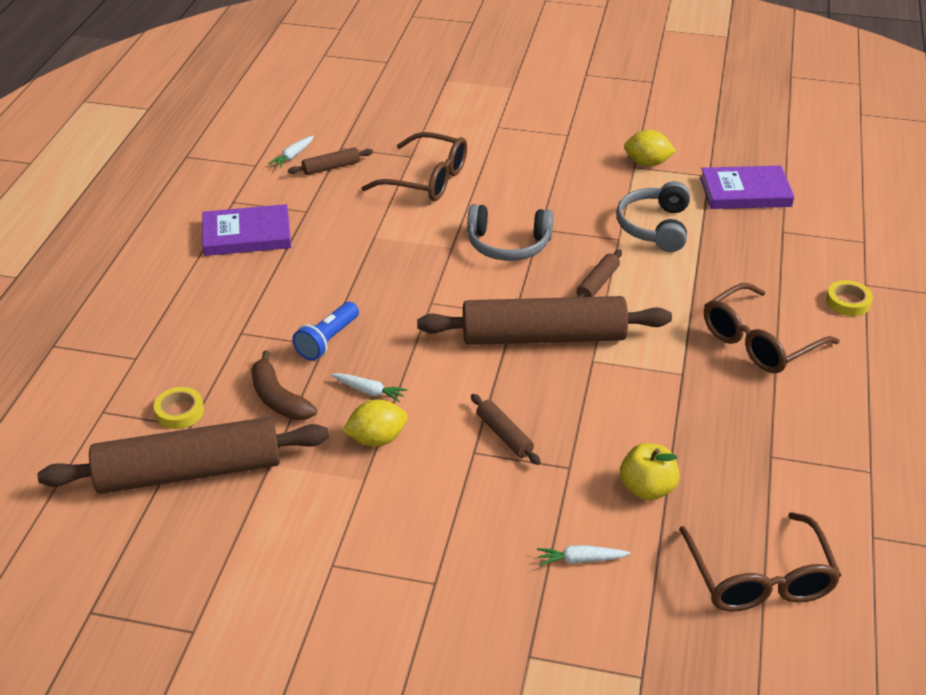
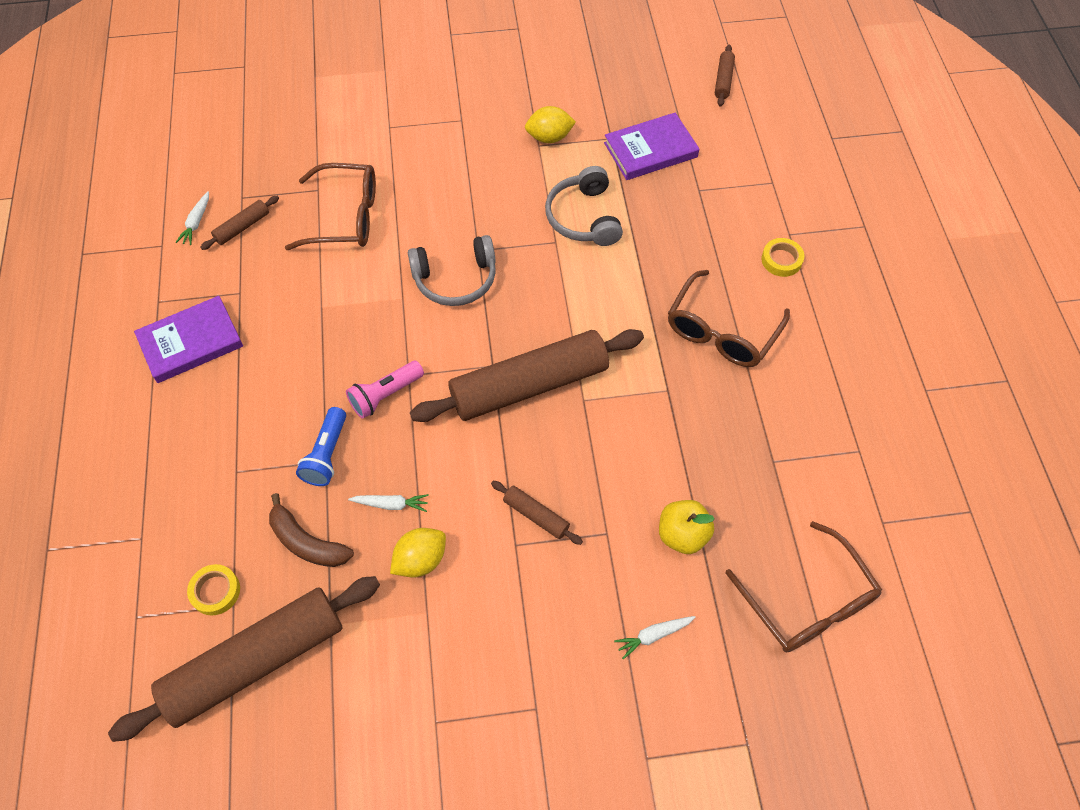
camera: 20 degrees left, 20 degrees up
(402, 311) = (385, 395): none -> pink flashlight
(597, 283) = (556, 304): brown rolling pin -> brown rolling pin (723, 80)

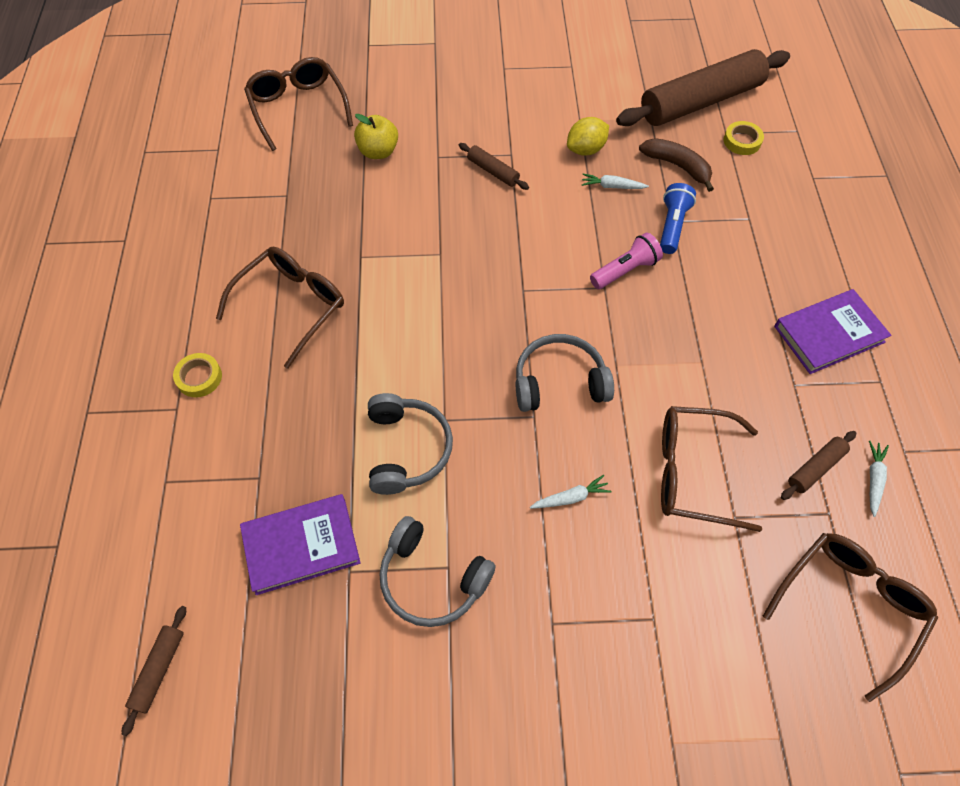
camera: 175 degrees left, 0 degrees up
(246, 143) = (849, 605): none -> brown glasses
(529, 385) = (489, 269): brown rolling pin -> none
(549, 137) = (432, 579): yellow lemon -> grey headphones
(653, 635) = (416, 97): white carrot -> white carrot (570, 498)

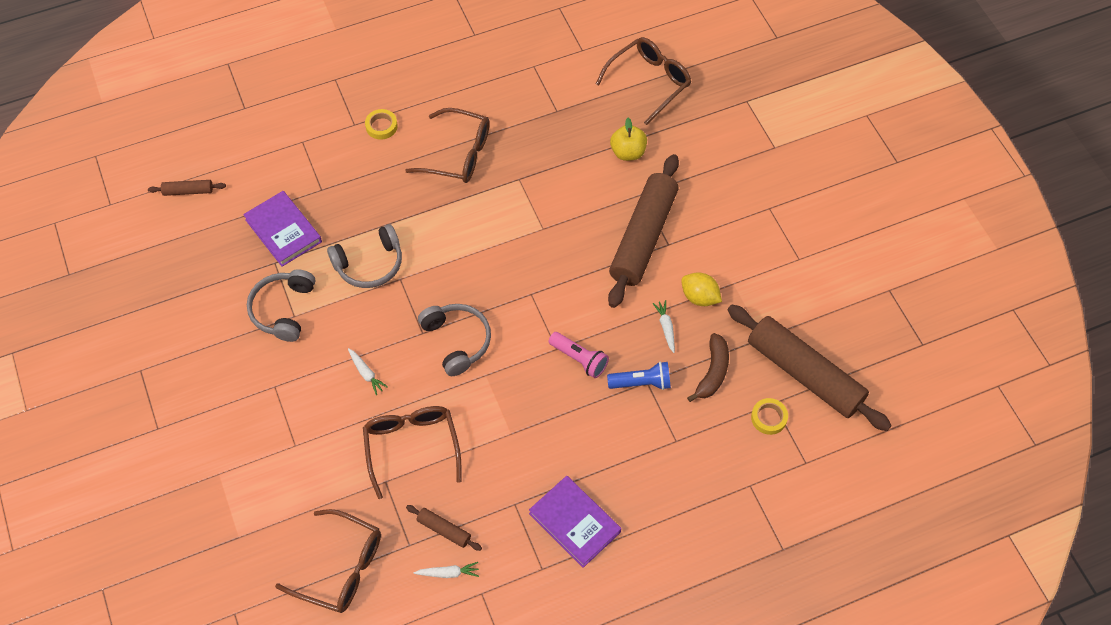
camera: 70 degrees right, 0 degrees up
(493, 171) = (643, 237): brown rolling pin -> brown rolling pin, size x2.39

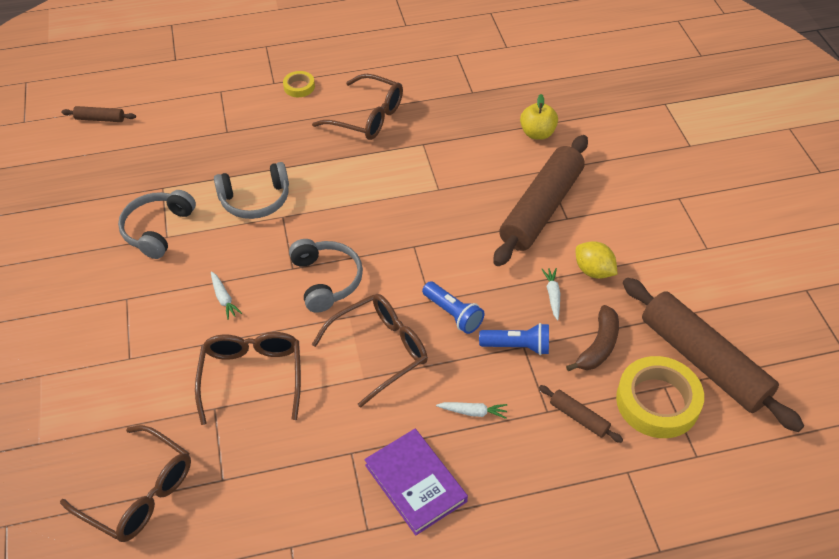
camera: 10 degrees right, 10 degrees down
(283, 231) = (179, 161): purple book -> none
(444, 530) = (265, 469): brown rolling pin -> brown rolling pin (579, 417)
(448, 573) = (258, 517): white carrot -> white carrot (473, 412)
(579, 359) = (453, 314): pink flashlight -> blue flashlight
(649, 82) = (568, 78): brown glasses -> brown glasses (380, 350)
(769, 418) = (657, 401): yellow tape -> yellow tape, size x2.00

